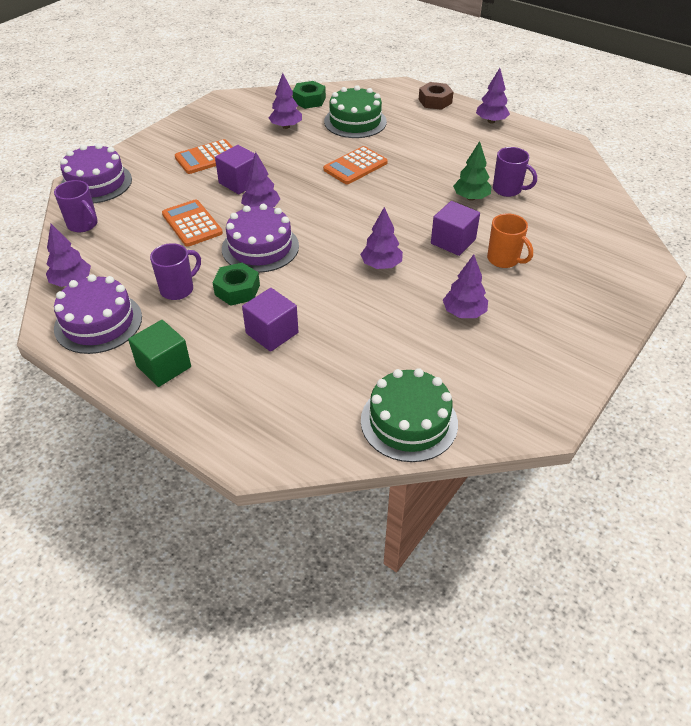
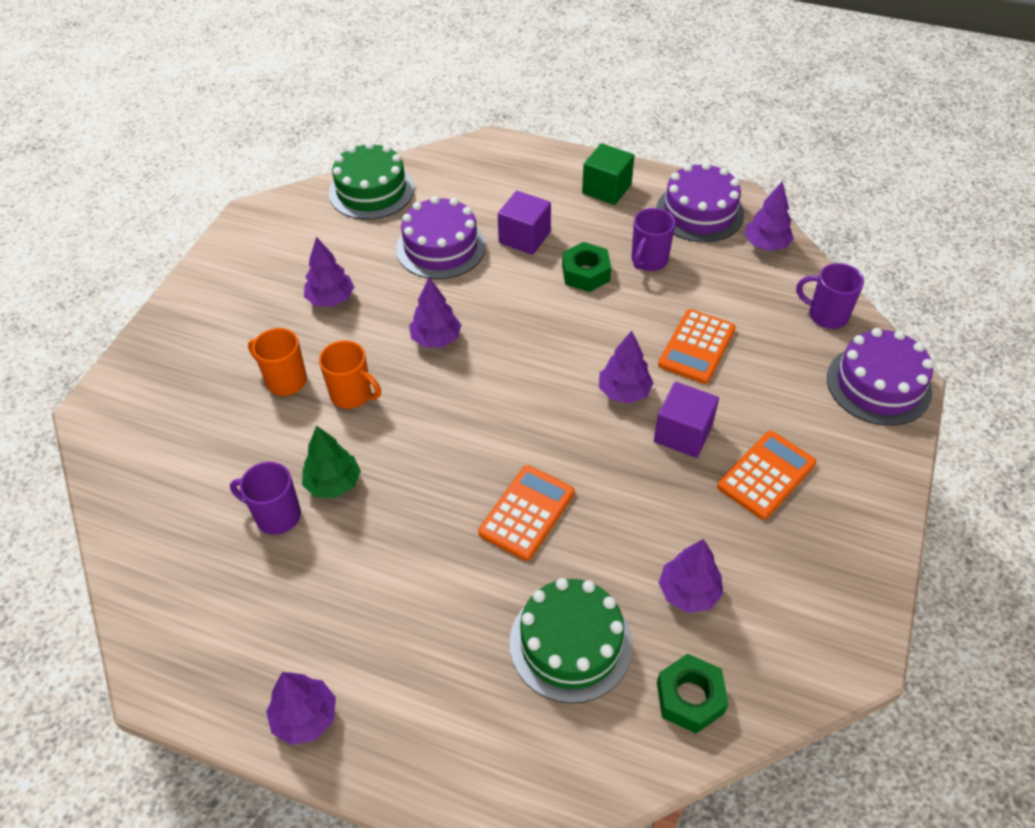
camera: 165 degrees right, 5 degrees up
(192, 224) = (697, 347): orange calculator -> orange calculator turned 75 degrees clockwise
(260, 247) = (591, 332): purple cake -> purple cake (441, 247)
(435, 101) = (429, 769): brown nut -> none
(453, 241) = (352, 395): purple cube -> orange mug

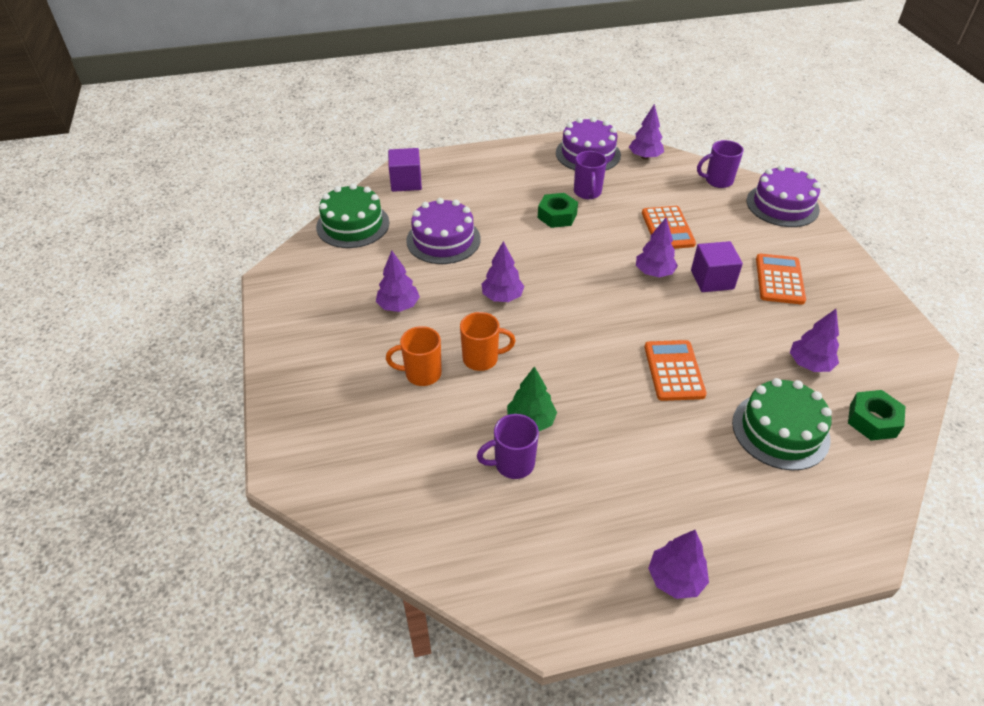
camera: 35 degrees left, 5 degrees down
(524, 237) = (494, 211): purple cube -> purple cube (406, 182)
(606, 189) = (517, 162): green cube -> none

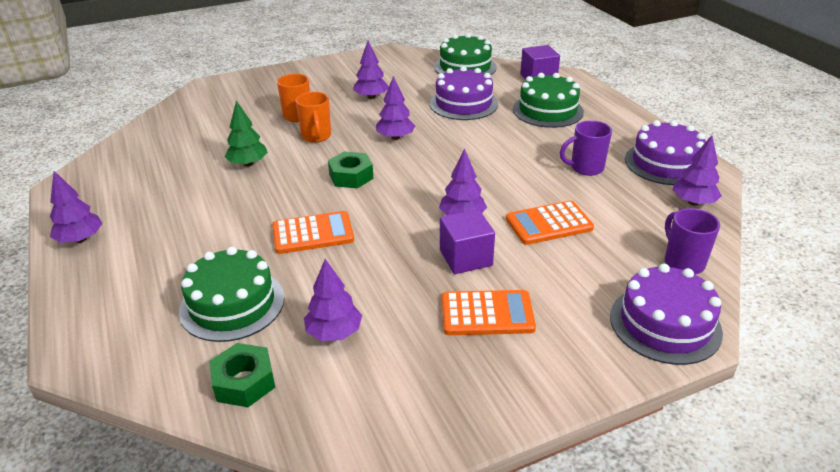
camera: 80 degrees right, 10 degrees down
(478, 191) = (547, 110): none -> green cake
(513, 464) = (205, 160): purple mug -> none
(557, 216) = (532, 154): green nut -> green nut (351, 176)

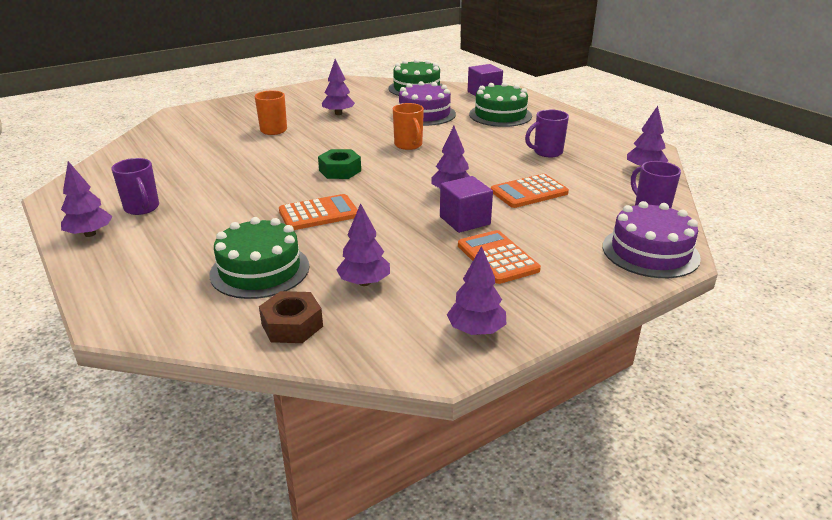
camera: 10 degrees left, 5 degrees down
(139, 210) = (142, 208): none -> purple mug
(244, 382) = (292, 325): green nut -> brown nut
(248, 164) = (238, 167): green tree -> none
(316, 136) = (297, 144): orange mug -> orange mug (408, 145)
(395, 137) = (371, 141): purple tree -> purple tree (476, 330)
(487, 314) = (497, 257): orange calculator -> orange calculator turned 105 degrees counterclockwise
(665, 163) = (612, 145): purple cake -> none

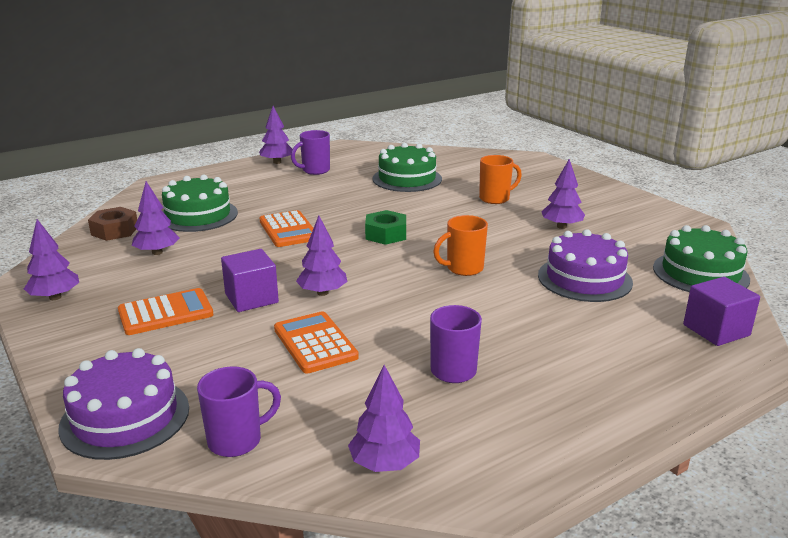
camera: 90 degrees right, 5 degrees down
(500, 115) = (608, 339): green cake -> green cake (407, 179)

